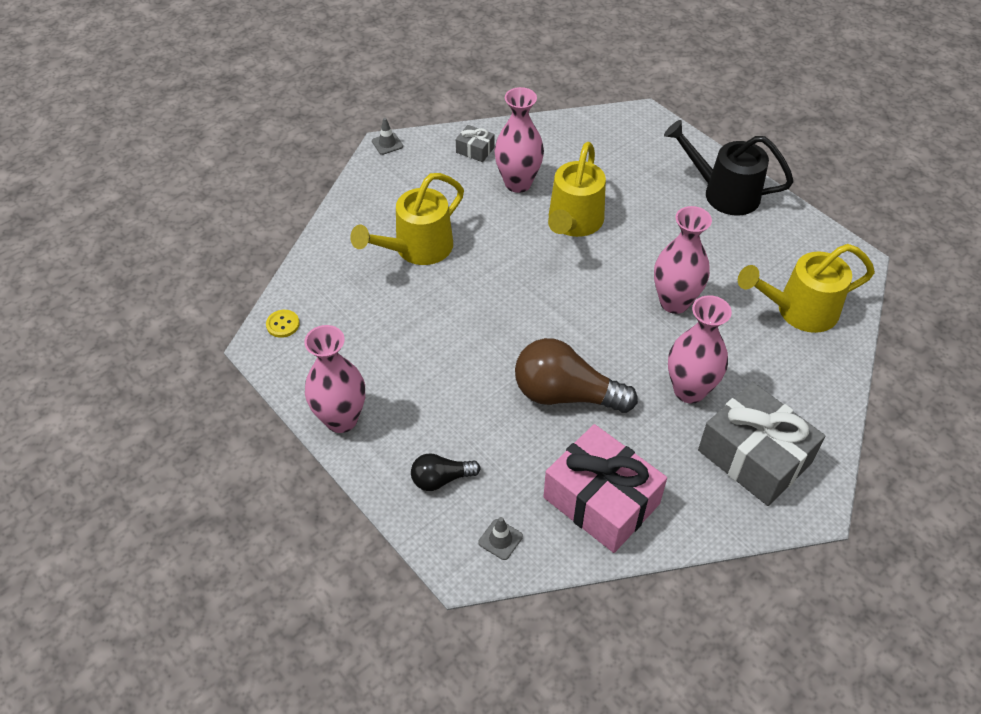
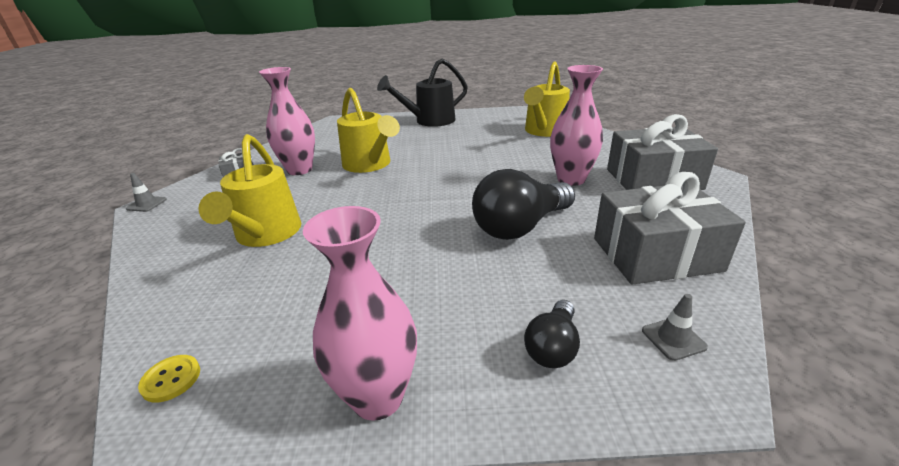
camera: 50 degrees left, 20 degrees down
(566, 394) = (520, 226): brown light bulb -> black light bulb
(601, 500) = (655, 254): pink gift -> grey gift
(674, 302) = (488, 159): pink vase -> none

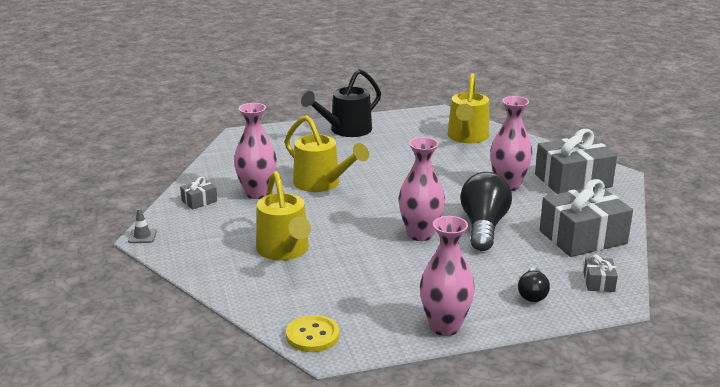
camera: 15 degrees left, 5 degrees down
(171, 379) = (312, 335): yellow button -> yellow button, size x1.60
(436, 229) = (420, 234): none -> pink vase
(520, 226) = (483, 227): black light bulb -> black light bulb turned 150 degrees clockwise
(673, 339) = (599, 282): grey traffic cone -> grey gift

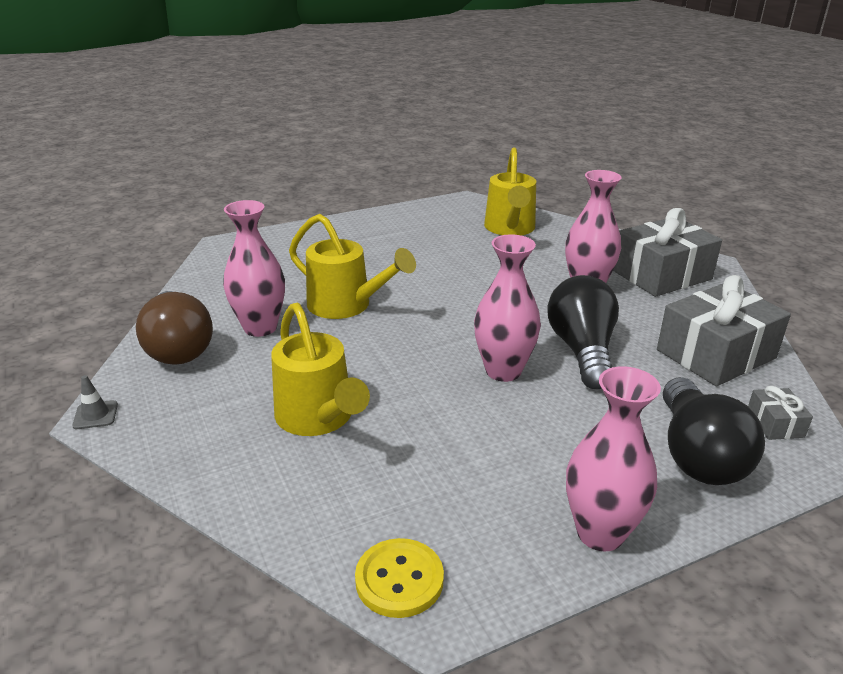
camera: 10 degrees left, 5 degrees up
(199, 201) = (178, 347): grey gift -> brown light bulb
(345, 130) = (358, 230): black watering can -> none
(532, 294) = (697, 454): black light bulb -> black light bulb, size x1.87

